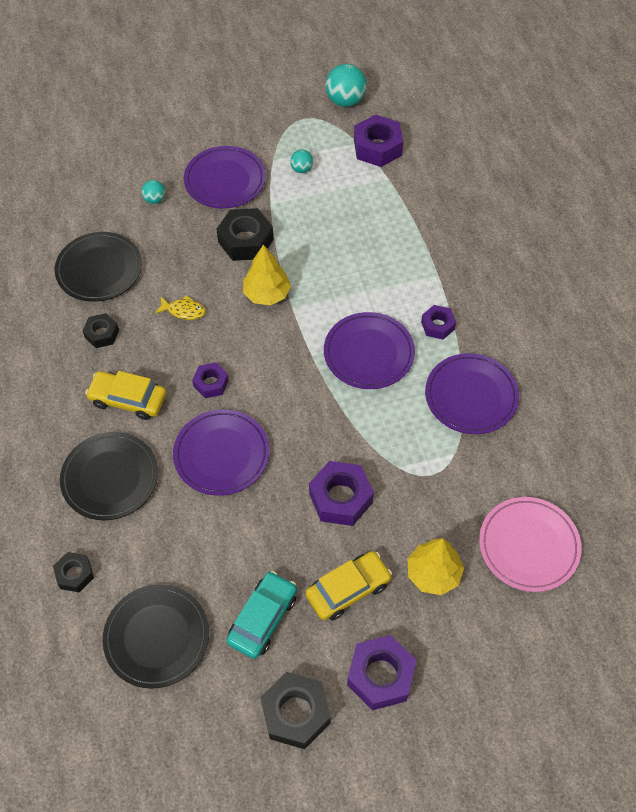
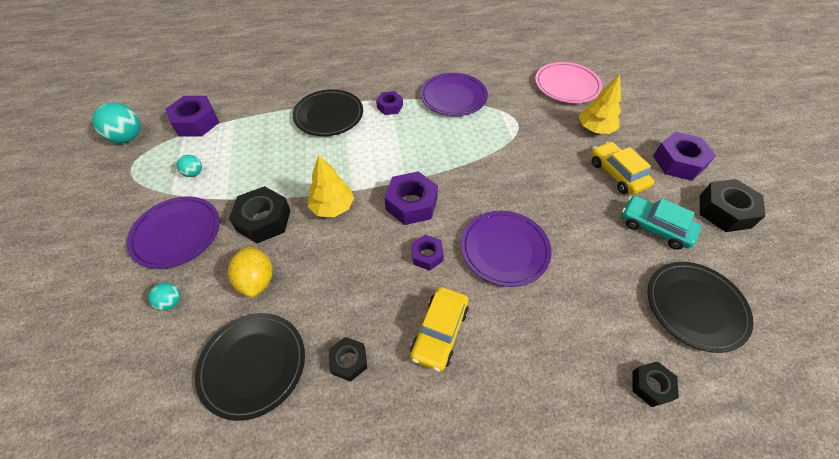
camera: 85 degrees left, 5 degrees down
(110, 478) = (535, 350): black plate -> black plate (329, 115)
(177, 252) = (257, 280): none -> yellow lemon
(184, 311) = (336, 276): yellow fish -> none
(340, 498) = (541, 172): purple nut -> purple nut (411, 204)
(368, 353) = (409, 145): purple plate -> none

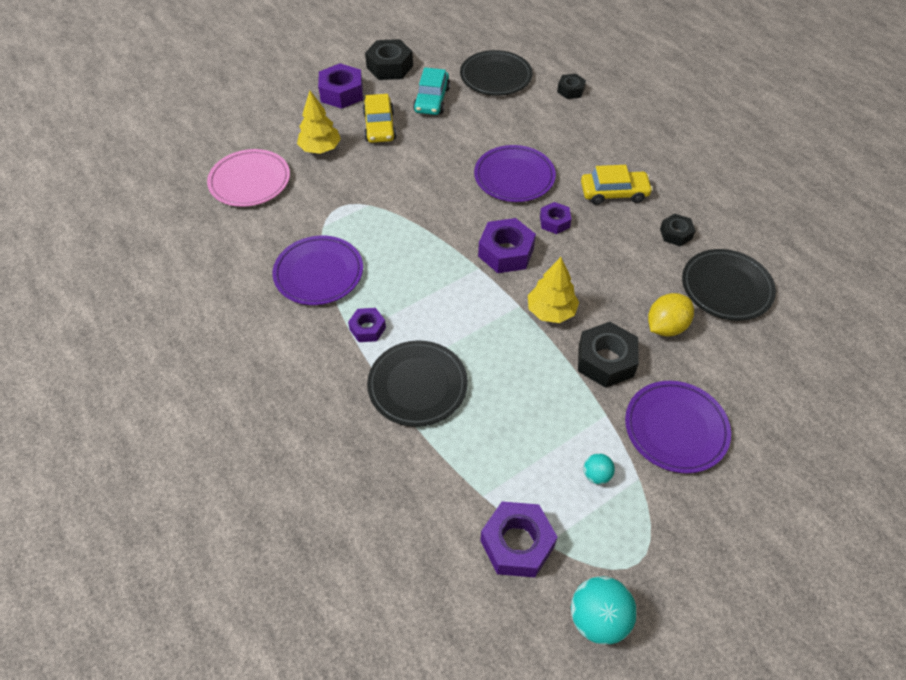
camera: 115 degrees left, 0 degrees up
(171, 302) = (734, 379): turquoise ball -> none
(617, 174) = (379, 126): yellow car -> yellow car turned 45 degrees counterclockwise

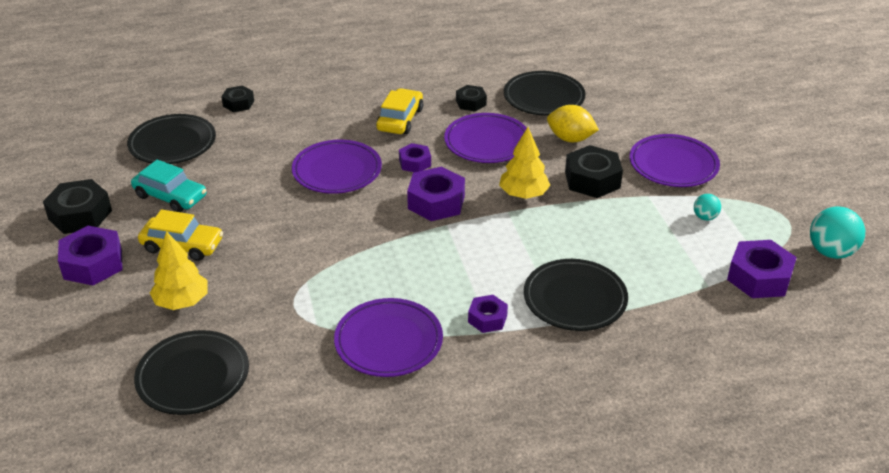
camera: 70 degrees left, 15 degrees down
(250, 181) = (193, 376): pink plate -> black plate
(618, 263) = (487, 142): none -> purple plate
(666, 327) = (570, 139): yellow lemon -> yellow lemon turned 45 degrees counterclockwise

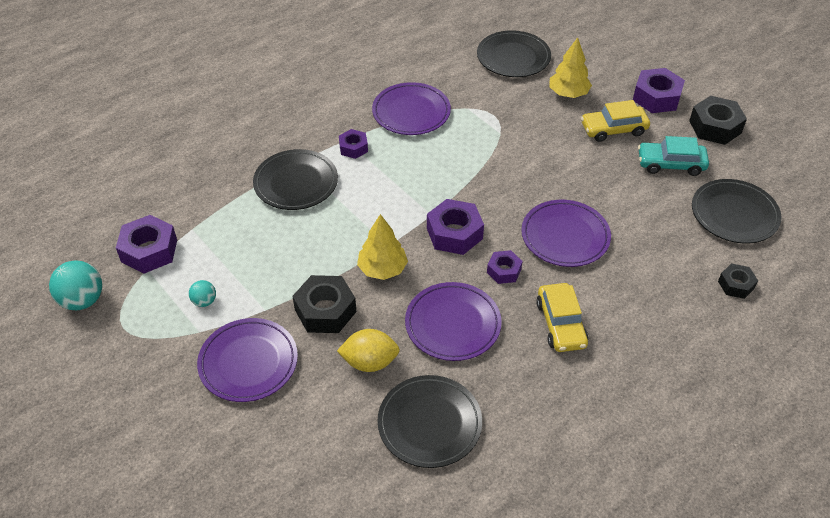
camera: 155 degrees right, 10 degrees up
(471, 103) = (506, 380): black nut -> none

